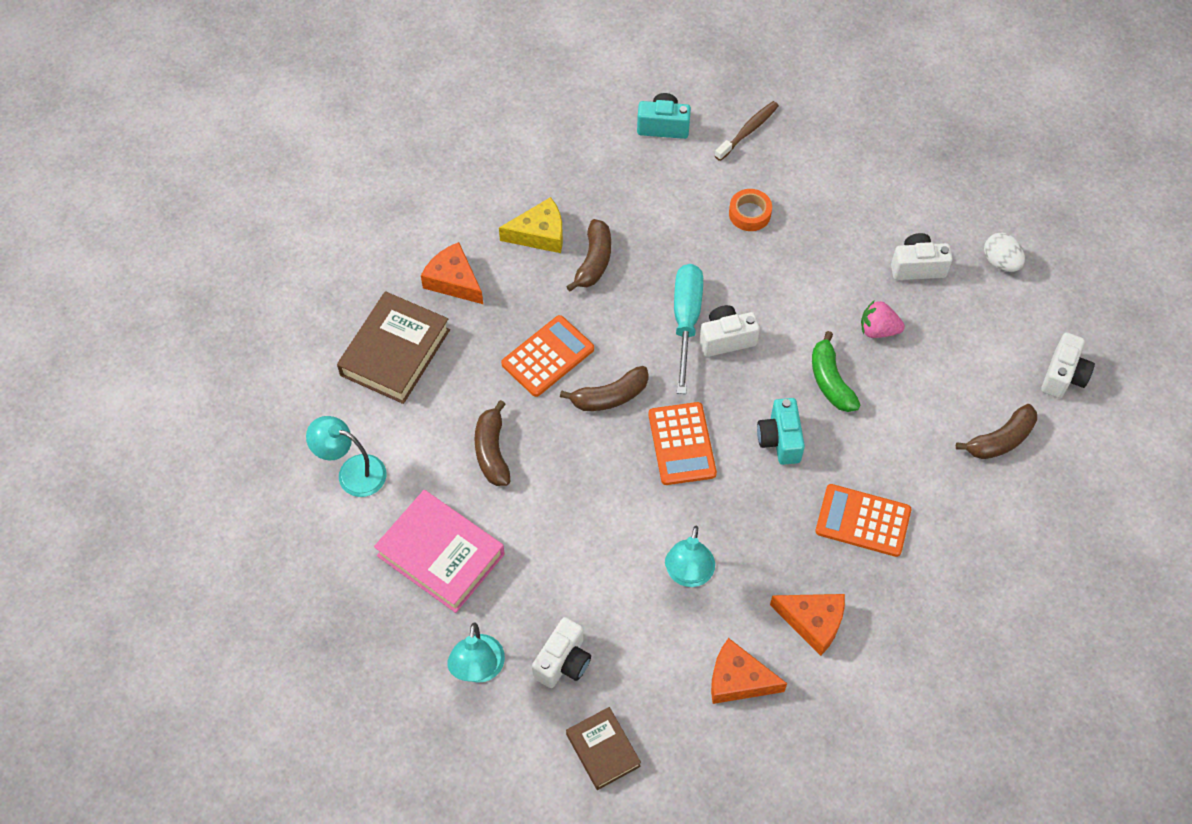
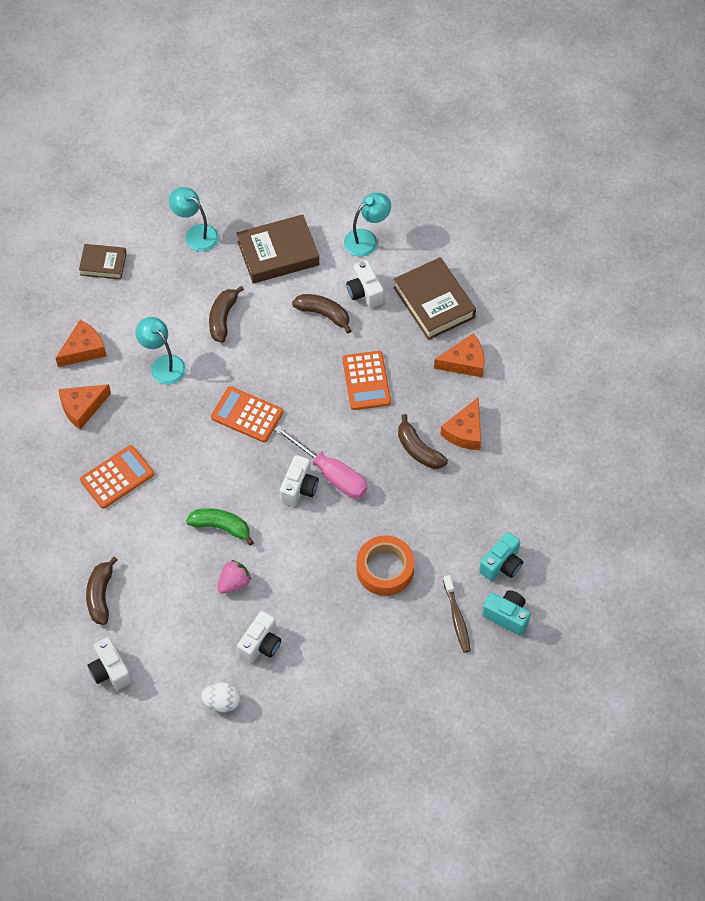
camera: 125 degrees right, 0 degrees up
(441, 555) = (278, 253): pink book -> brown book
(539, 234) = (465, 431): yellow cheese -> orange cheese
(563, 662) = (166, 274): white camera -> white camera (364, 292)
(610, 396) = (311, 397): brown banana -> brown banana (223, 318)
(686, 321) = (331, 473): turquoise screwdriver -> pink screwdriver
(749, 214) = (385, 569): orange tape -> orange tape, size x1.62
(780, 440) = (205, 470): turquoise camera -> turquoise camera (507, 616)

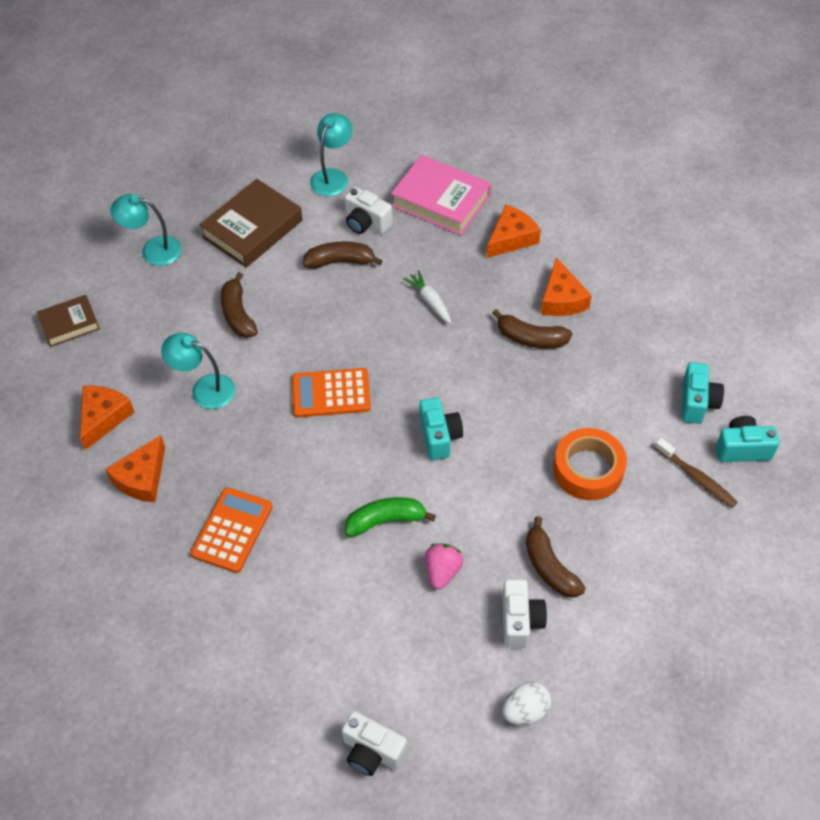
camera: 30 degrees left, 5 degrees down
(100, 595) = (301, 670): brown banana -> brown banana (549, 567)
(299, 488) = (439, 437): white camera -> turquoise camera
(331, 473) = (461, 405): pink screwdriver -> none
(366, 381) = (429, 301): orange calculator -> white carrot
(434, 302) = (441, 201): brown book -> pink book

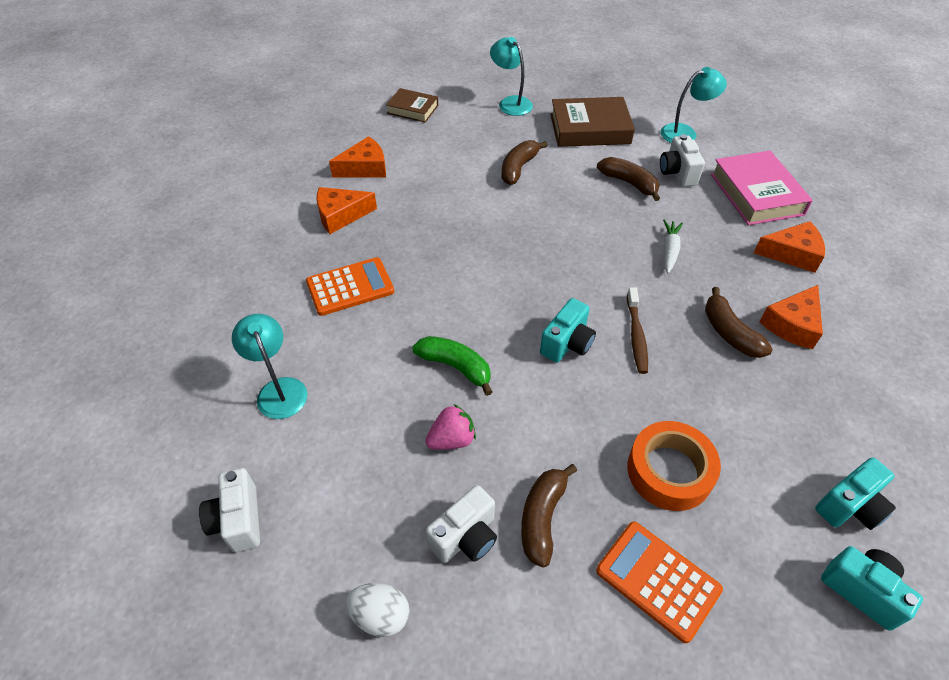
camera: 45 degrees right, 5 degrees down
(204, 389) = (442, 194): turquoise lamp -> turquoise lamp (279, 389)
(331, 393) = (521, 256): orange calculator -> orange calculator (657, 580)
(697, 478) = (778, 573): brown toothbrush -> brown toothbrush (636, 336)

